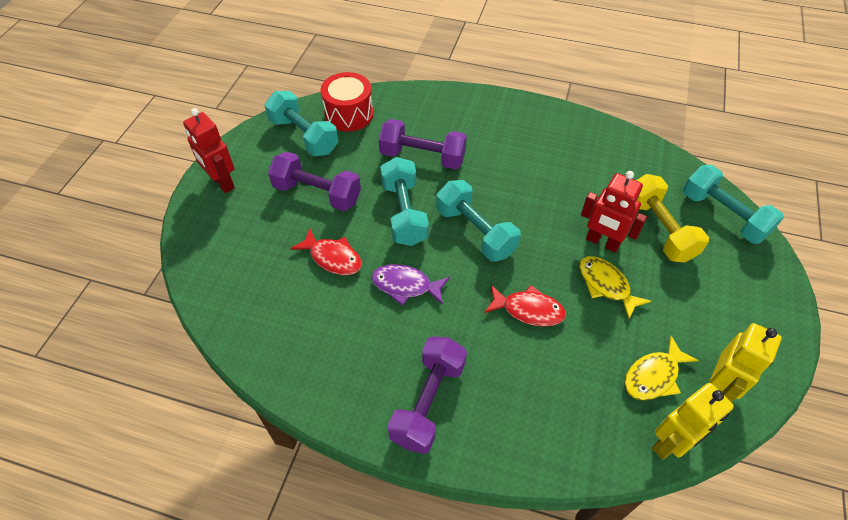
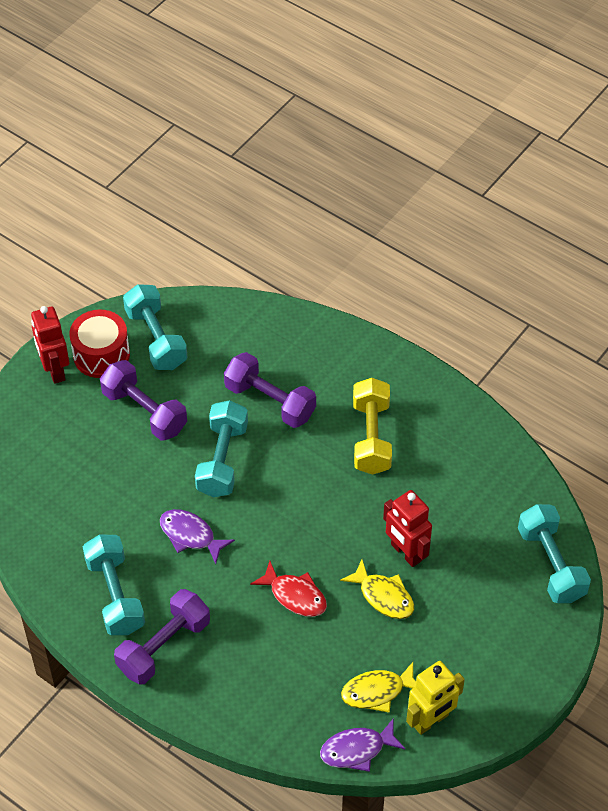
camera: 20 degrees right, 0 degrees up
(332, 258) = (133, 485): red fish -> none
(349, 114) = (214, 325): red drum -> red drum (101, 355)
(475, 232) = (284, 502): turquoise dumbbell -> turquoise dumbbell (115, 595)
(606, 285) = (383, 596): yellow fish -> yellow fish turned 150 degrees clockwise
(659, 230) = (472, 558): yellow dumbbell -> yellow dumbbell (371, 437)
(671, 443) = (357, 750): yellow robot -> purple fish

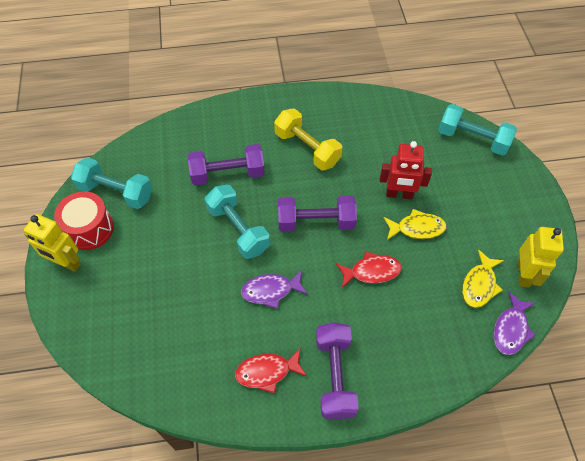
camera: 45 degrees left, 5 degrees up
(55, 370) = (66, 263): red robot -> yellow robot
(115, 595) = (267, 372): turquoise dumbbell -> red fish
(144, 411) = (157, 240): purple dumbbell -> purple dumbbell (316, 222)

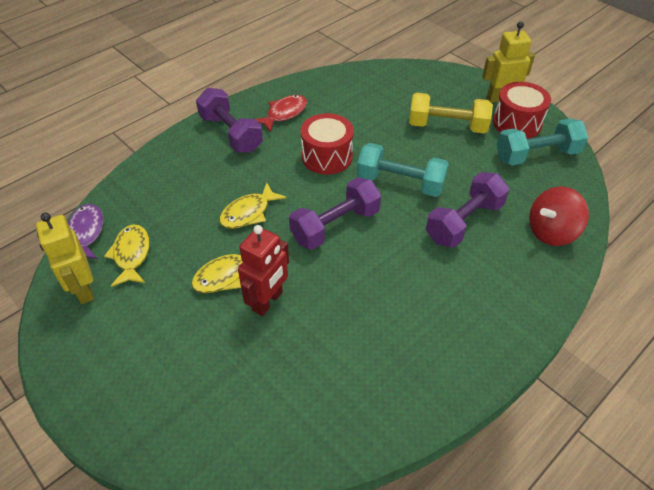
camera: 145 degrees right, 10 degrees down
(183, 137) = (551, 232): none -> red spinning top
(271, 291) = (327, 157): purple fish -> red drum
(307, 148) = (414, 295): yellow dumbbell -> yellow dumbbell (447, 126)
(371, 271) = (248, 213): red fish -> yellow fish
(399, 194) = (268, 301): red robot -> red robot turned 150 degrees clockwise
(472, 139) = (211, 442): turquoise dumbbell -> none

